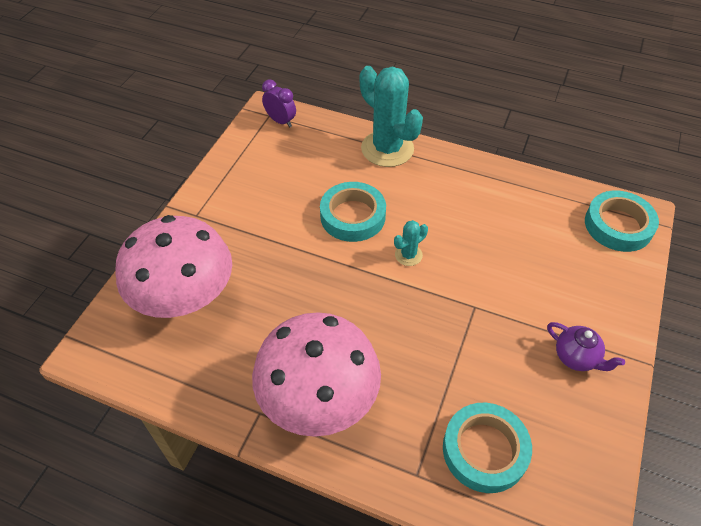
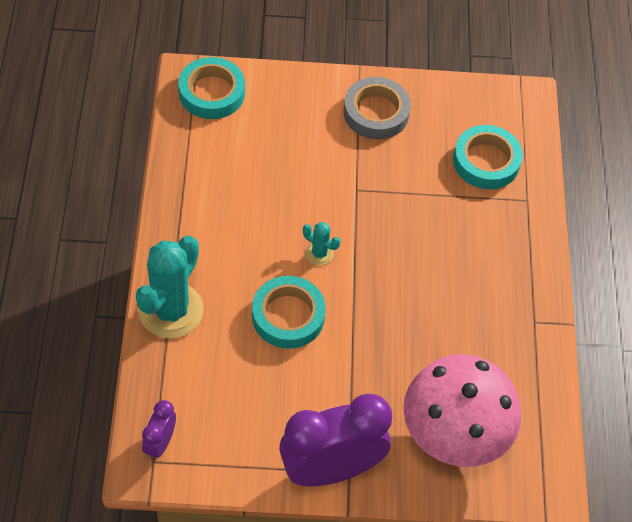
camera: 115 degrees left, 5 degrees up
(205, 205) = (331, 469): none -> purple clock
(318, 398) = (500, 282): pink mushroom -> none
(576, 357) = (376, 113): purple teapot -> grey tape

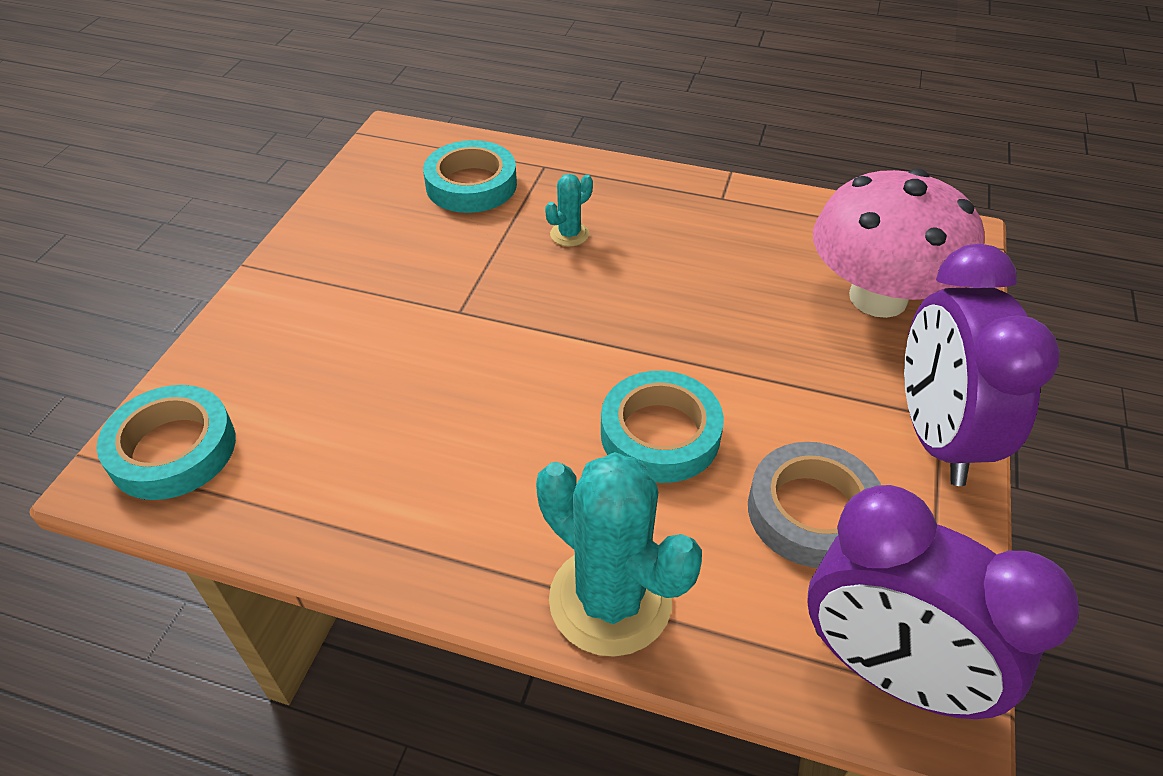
camera: 70 degrees left, 10 degrees down
(160, 443) = (888, 671): purple clock -> purple clock, size x2.17
(319, 253) = (557, 374): turquoise cactus -> turquoise cactus (569, 234)
(376, 113) = (336, 264): grey tape -> grey tape (812, 511)

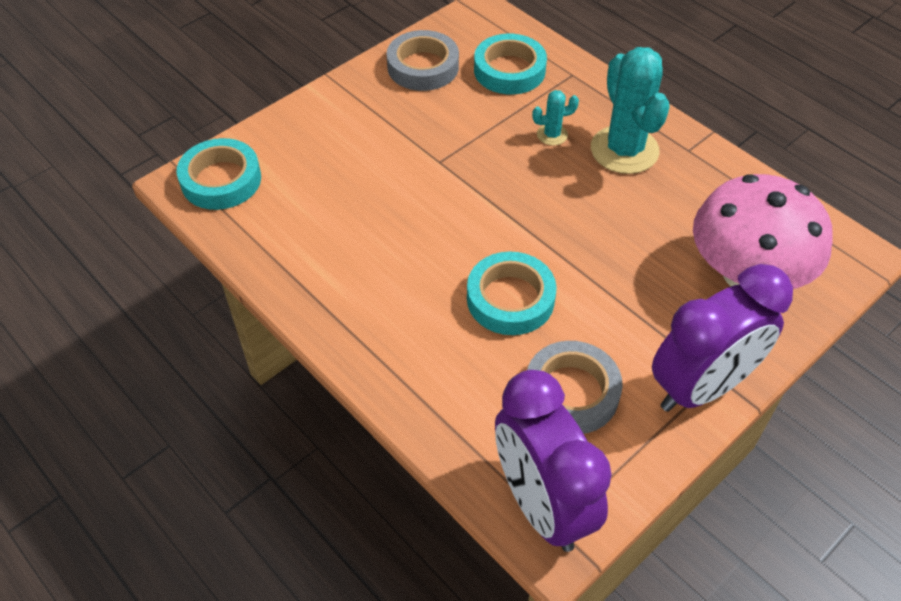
camera: 30 degrees right, 5 degrees up
(365, 215) = (423, 67): none -> grey tape
(610, 600) = (406, 381): turquoise cactus -> turquoise cactus (624, 150)
(936, 436) = (701, 387): purple clock -> purple clock turned 150 degrees counterclockwise

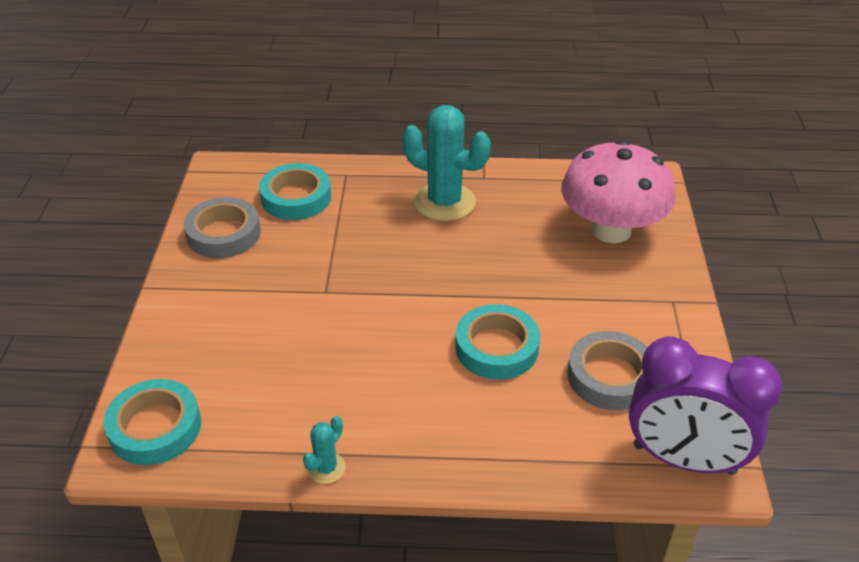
camera: 45 degrees left, 10 degrees down
(552, 135) = (384, 222): turquoise cactus -> turquoise cactus (326, 468)
(701, 387) = (673, 314): purple clock -> none

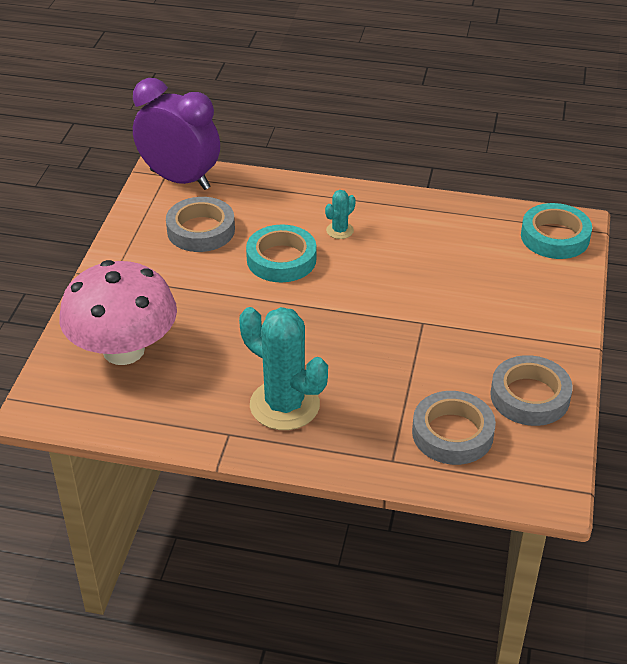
camera: 170 degrees left, 0 degrees up
(296, 197) = (452, 433): turquoise tape -> grey tape
(326, 468) = (427, 201): turquoise cactus -> turquoise cactus (339, 230)

